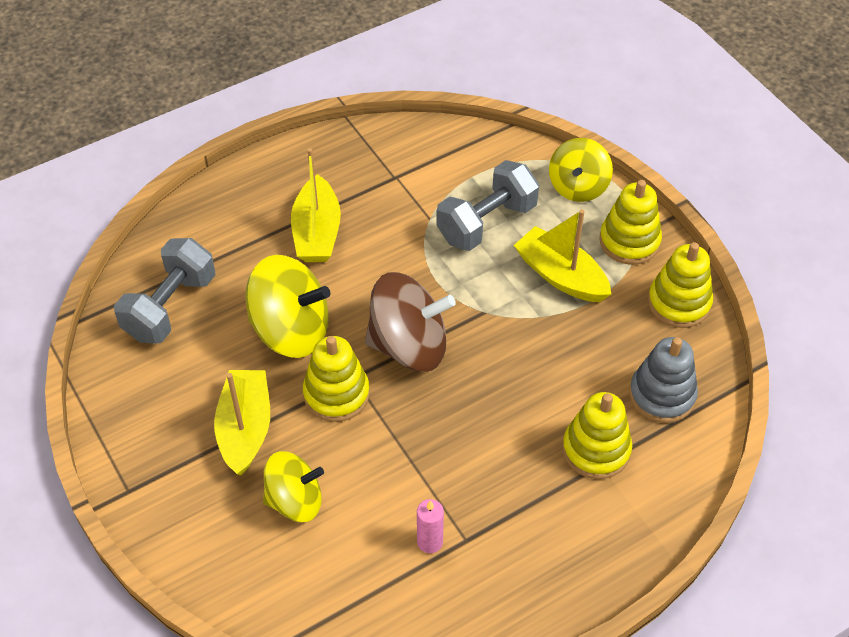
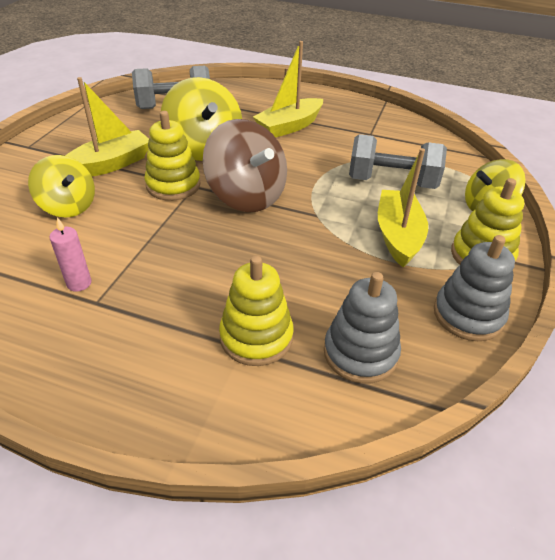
camera: 50 degrees right, 10 degrees down
(679, 303) = (468, 315): yellow stacking toy -> grey stacking toy

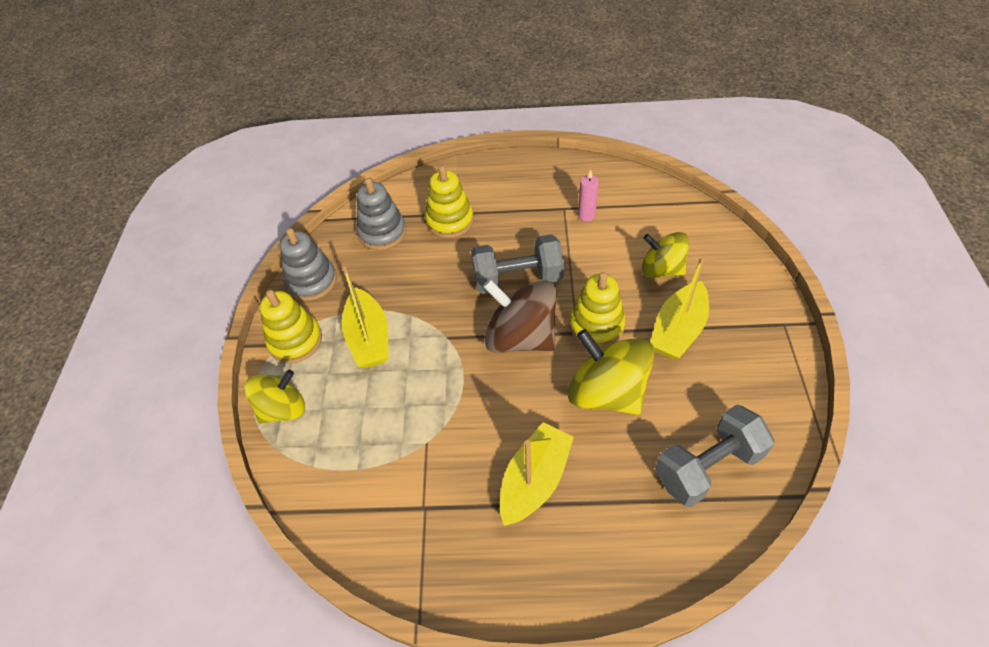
camera: 165 degrees right, 10 degrees up
(391, 182) = (383, 413): grey dumbbell -> grey dumbbell (517, 279)

